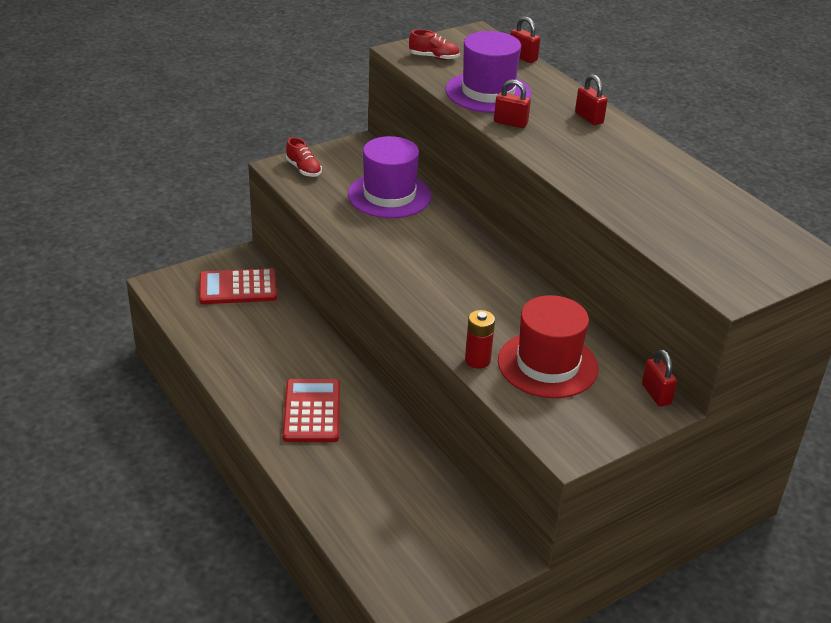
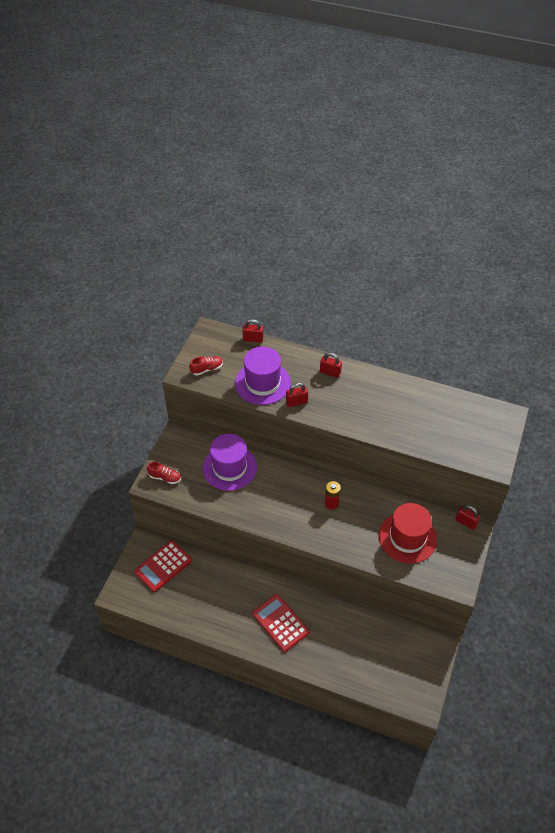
camera: 35 degrees left, 15 degrees up
(477, 360) = (375, 558): red battery -> red battery (331, 503)

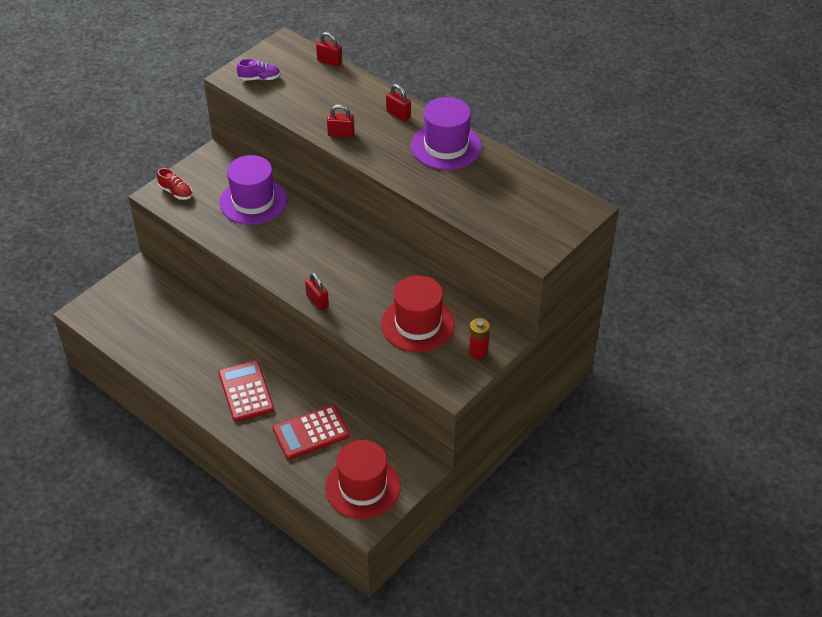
camera: 20 degrees right, 5 degrees down
(163, 566) = (147, 299): red calculator -> red calculator (311, 432)
(207, 369) = (259, 78): red shoe -> purple shoe
(262, 383) = (314, 106): purple hat -> purple hat (446, 146)
(331, 503) = (349, 266): red battery -> red battery (478, 352)
(406, 675) = (363, 487): none -> red hat
(466, 522) = (498, 328): red padlock -> red padlock (317, 301)

